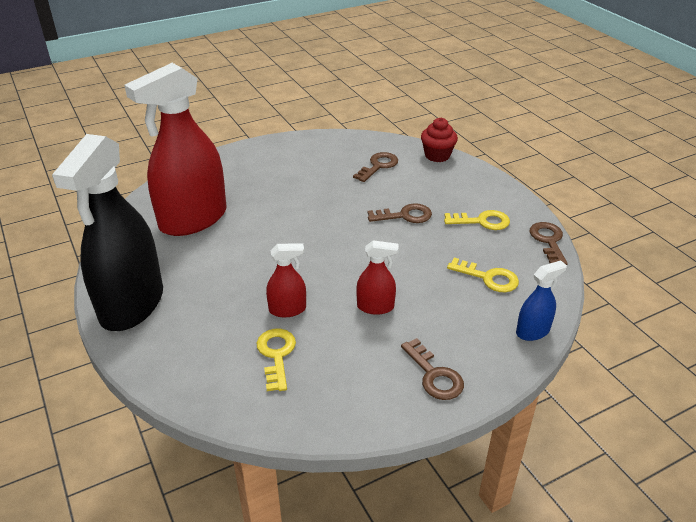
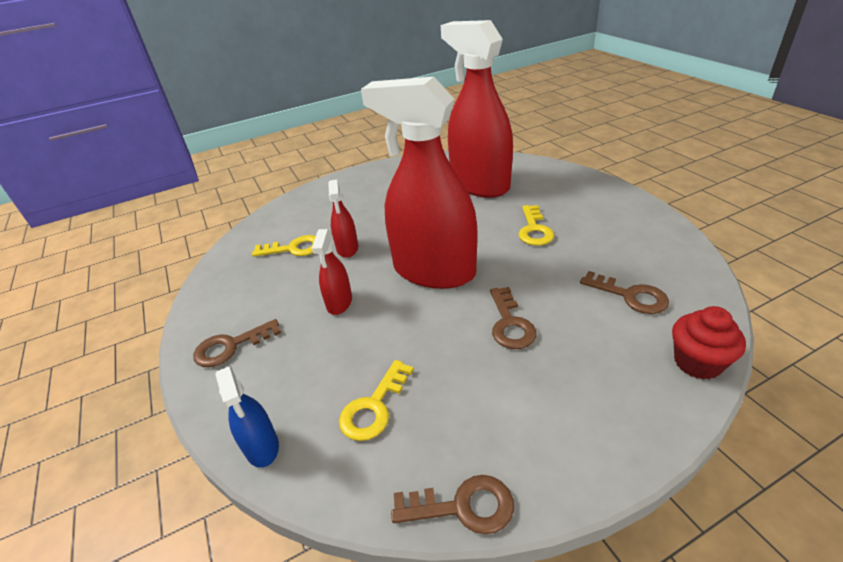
camera: 95 degrees right, 0 degrees up
(132, 304) = (368, 179): black spray bottle -> none
(337, 250) = (434, 271): none -> red spray bottle
(482, 221) = (509, 411): yellow key -> yellow key (534, 230)

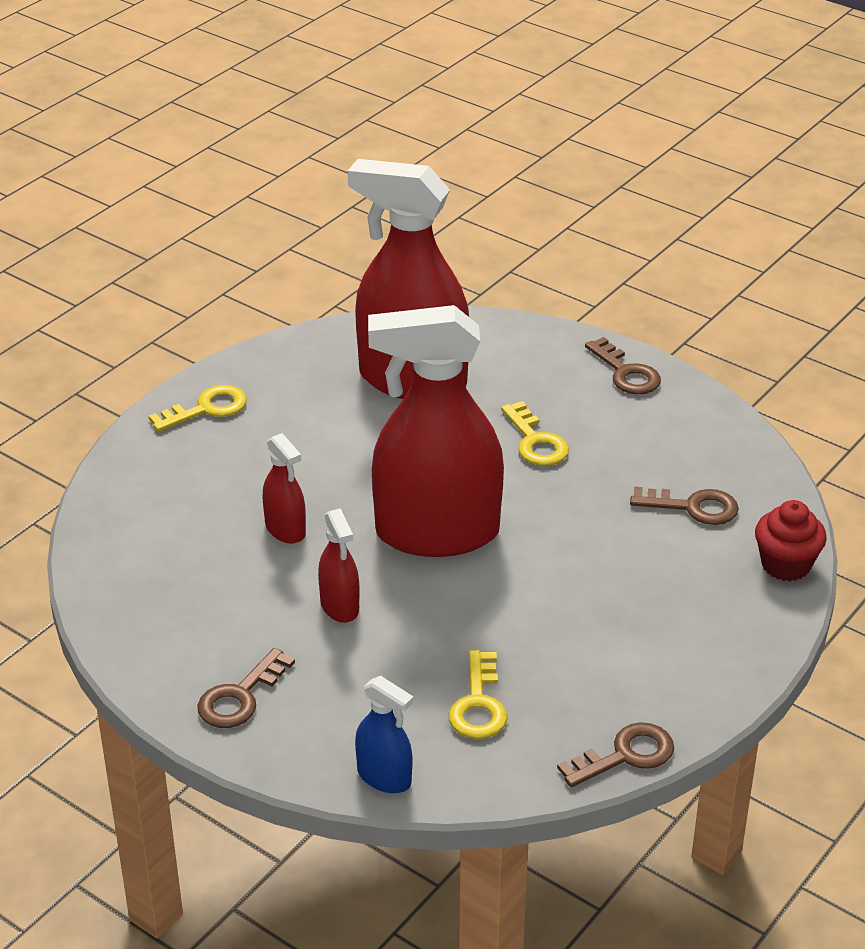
camera: 30 degrees left, 0 degrees up
(293, 248) = (199, 549): yellow key -> yellow key (207, 409)
(510, 324) = (574, 576): brown key -> brown key (626, 373)

